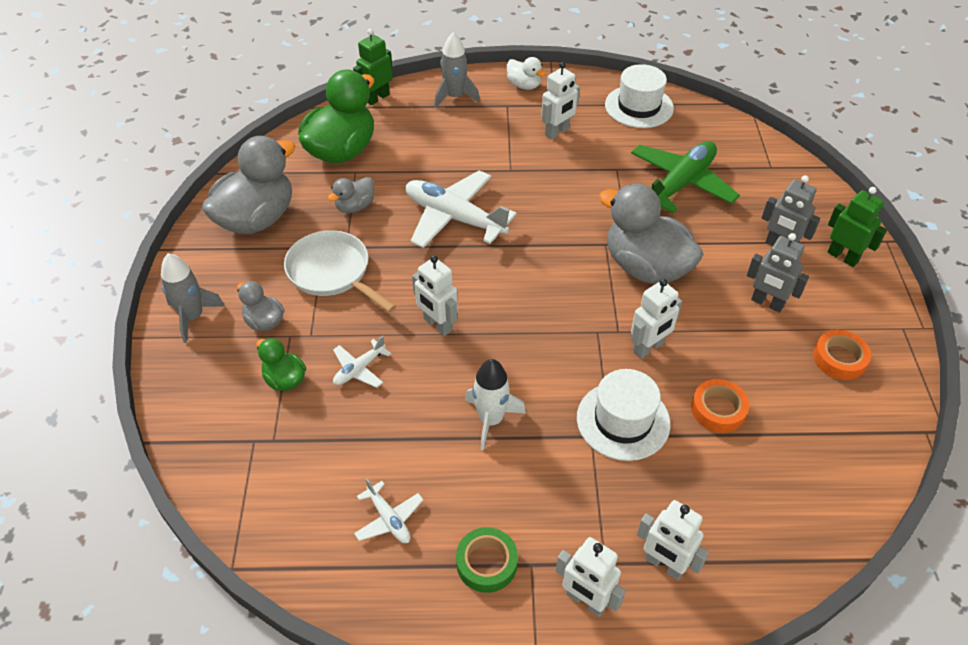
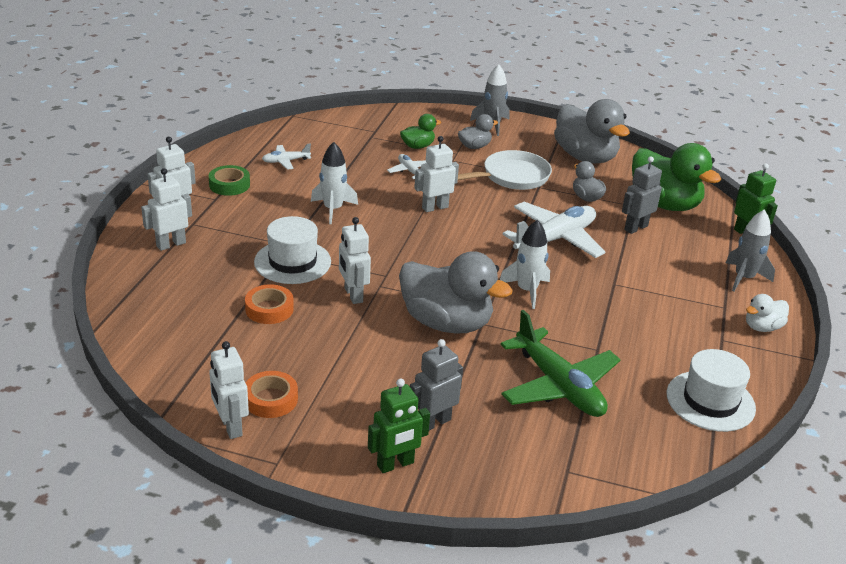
camera: 105 degrees right, 15 degrees down
(557, 132) = (670, 327): white robot -> white robot (230, 426)
(558, 223) = (527, 290): none -> white rocket
(645, 267) = (446, 323): grey duck -> grey duck turned 60 degrees clockwise
(767, 303) = (362, 381): grey robot -> grey robot (635, 228)

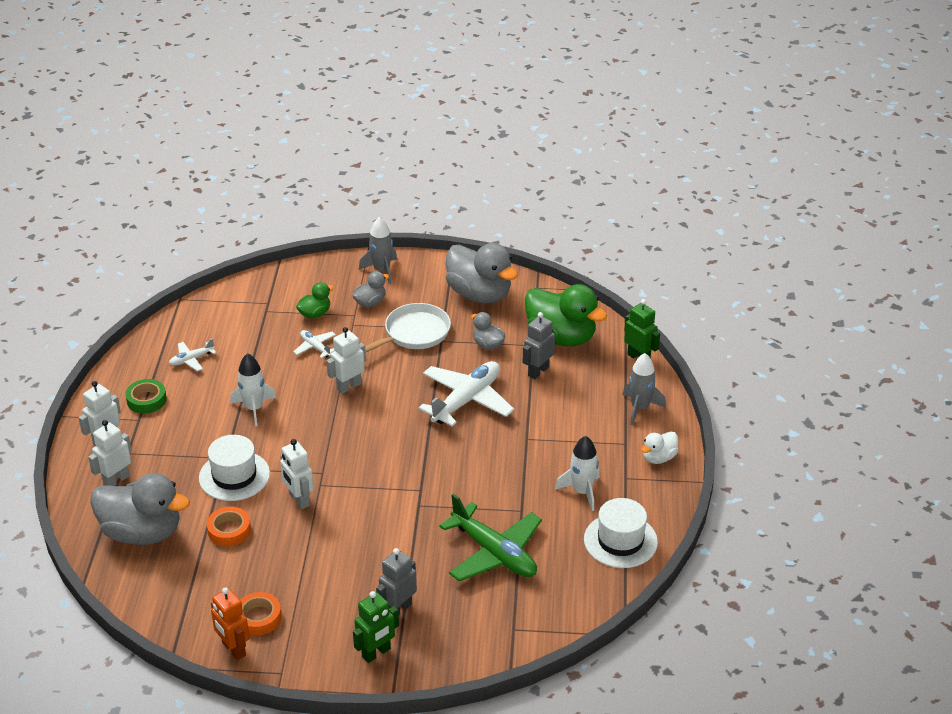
camera: 10 degrees left, 5 degrees up
(230, 426) = (233, 649): white robot -> orange robot
(446, 323) = (387, 511): grey duck -> grey duck (142, 532)
(527, 290) = (451, 462): white rocket -> white rocket (582, 492)

